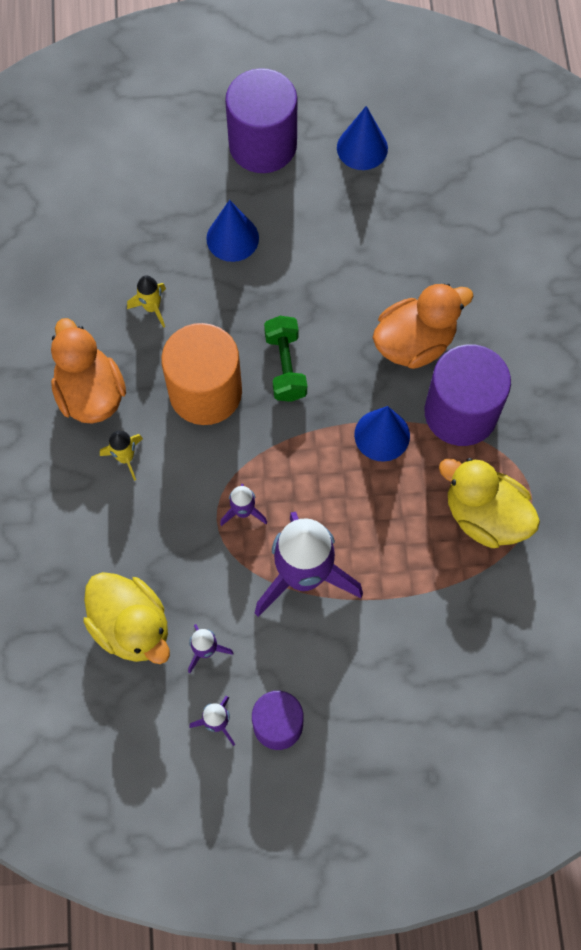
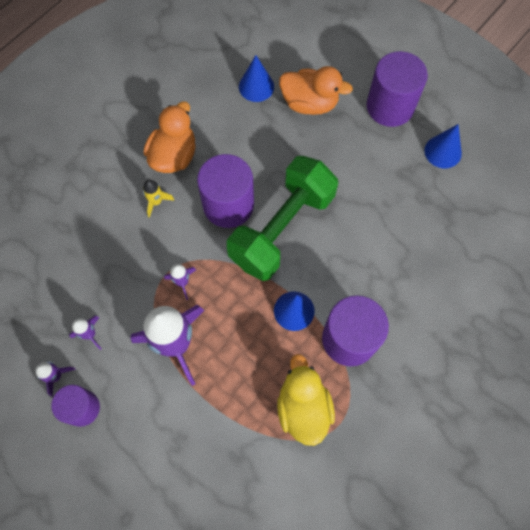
camera: 45 degrees right, 0 degrees up
(131, 626) = (70, 287): yellow duck -> none
(152, 307) = (247, 140): yellow rocket -> none
(205, 392) = (228, 205): orange cylinder -> purple cylinder
(232, 238) = (324, 140): blue cone -> blue cone (256, 86)
(285, 366) = (282, 228): green dumbbell -> green dumbbell, size x2.11
(414, 342) = (363, 278): orange duck -> orange duck (309, 103)

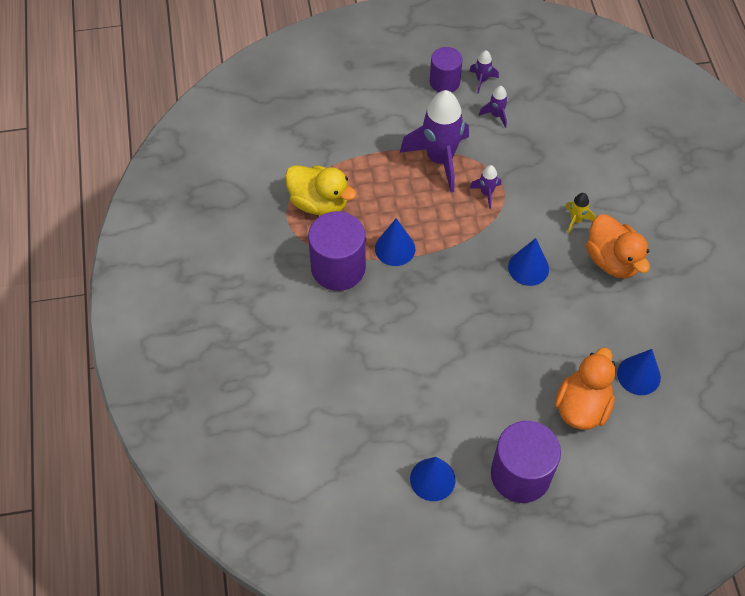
camera: 130 degrees right, 10 degrees down
(228, 205) = (528, 268): purple cylinder -> blue cone
(282, 228) = (472, 290): green dumbbell -> none
(309, 103) = (582, 406): orange duck -> orange duck turned 150 degrees clockwise

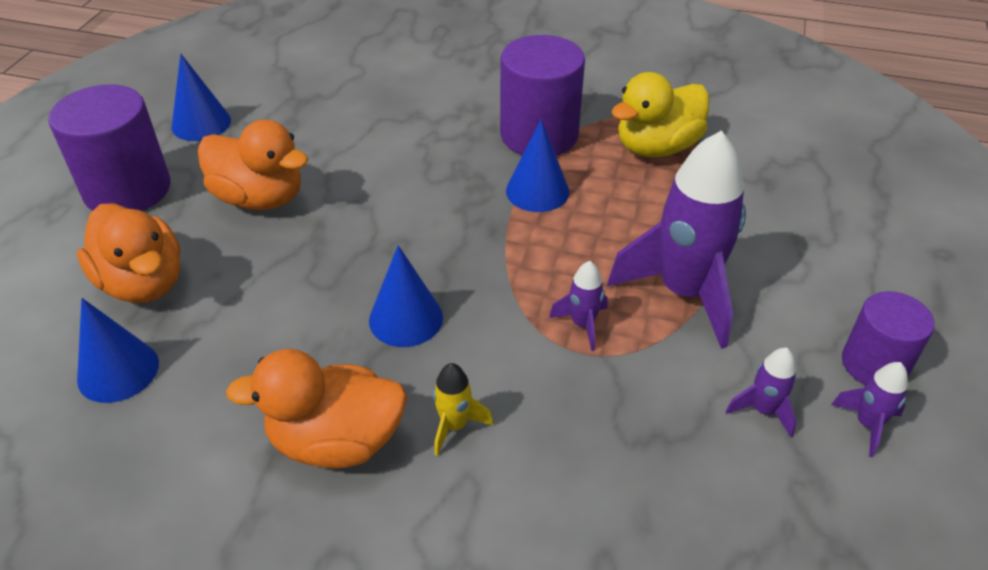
camera: 115 degrees right, 15 degrees down
(483, 391) = (260, 198): none -> orange duck

